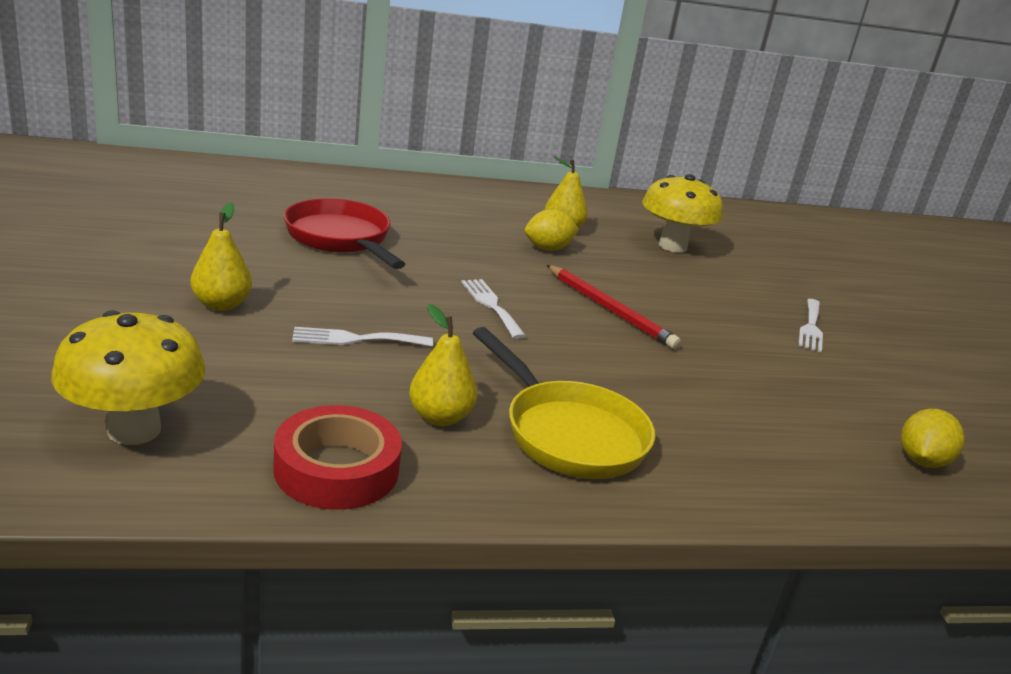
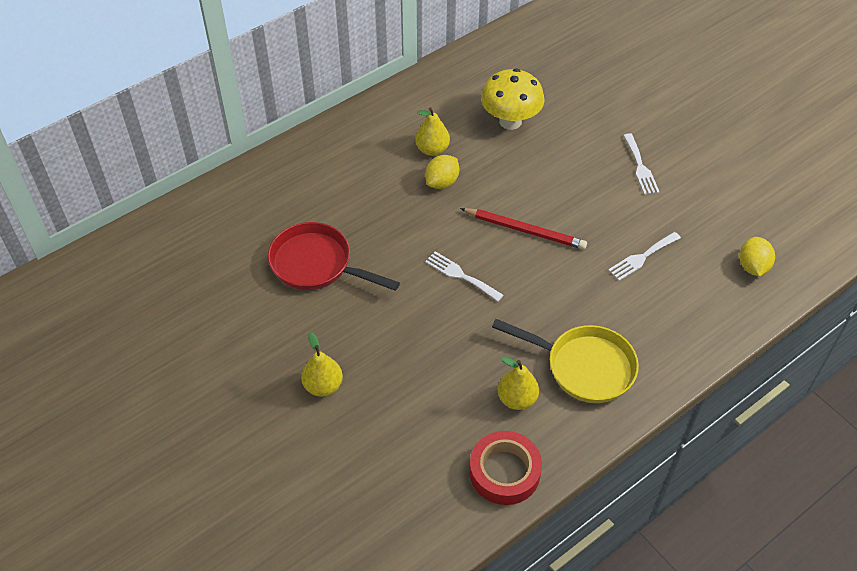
camera: 25 degrees left, 25 degrees up
(134, 430) = (392, 514): yellow mushroom -> none
(355, 339) = (420, 364): white fork -> white fork (642, 257)

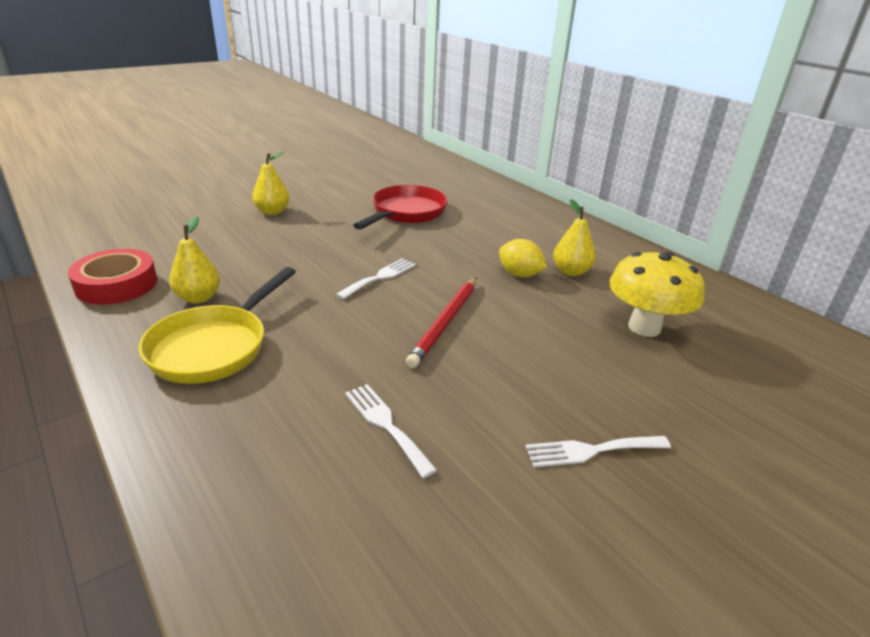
camera: 90 degrees right, 20 degrees down
(752, 266) = (338, 590): yellow lemon -> none

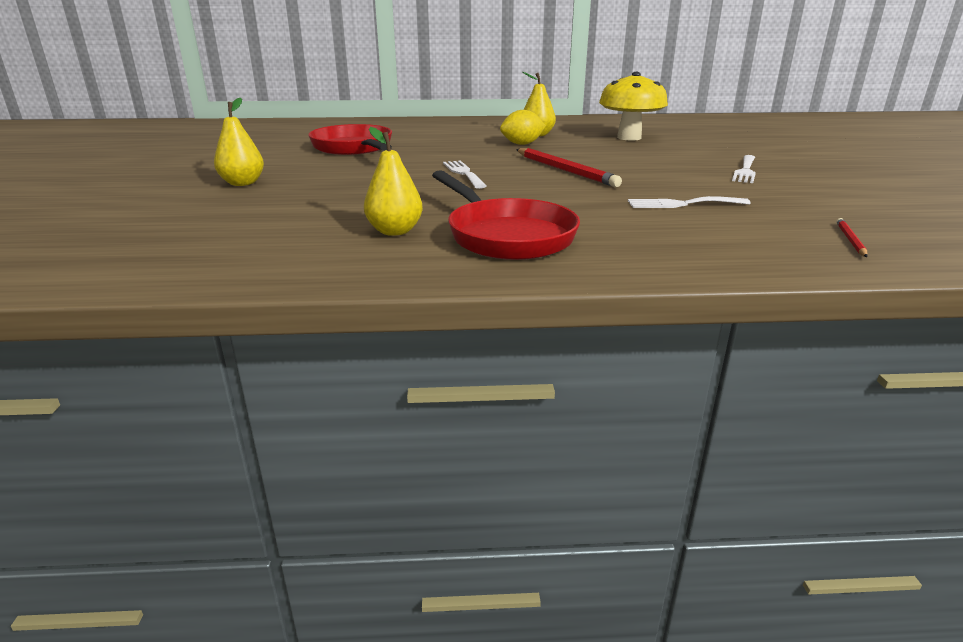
camera: 55 degrees left, 5 degrees down
(116, 284) = (291, 262): red tape -> none
(214, 347) = (506, 236): yellow pan -> red pan
(336, 595) = (850, 240): none -> red pencil

